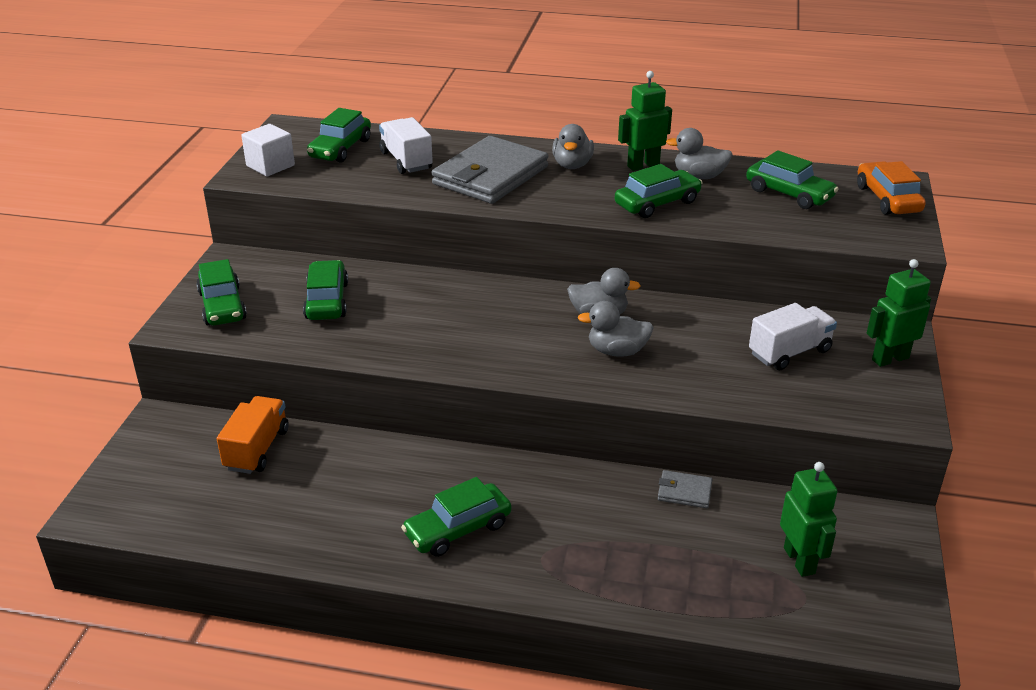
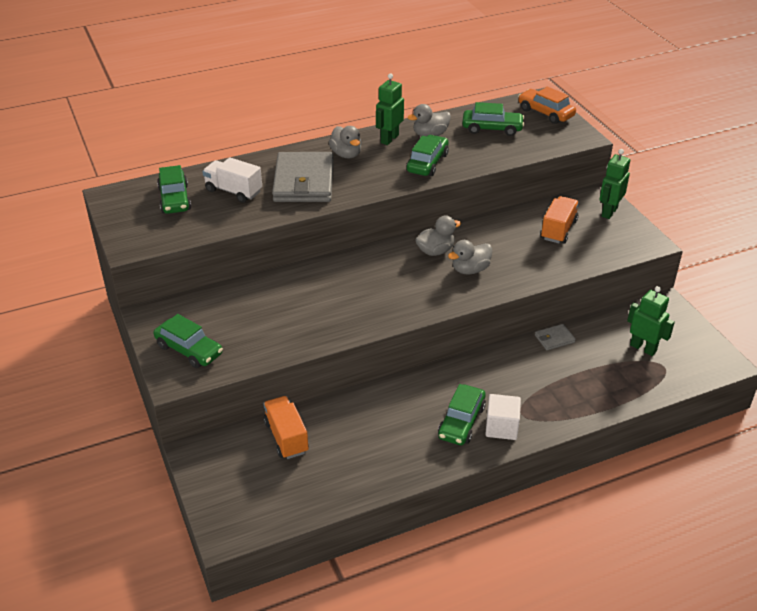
camera: 35 degrees left, 5 degrees up
(270, 166) = (140, 231): white cube -> white cube (501, 427)
(327, 301) = (257, 314): green car -> none
(789, 352) = (558, 230): white truck -> orange truck

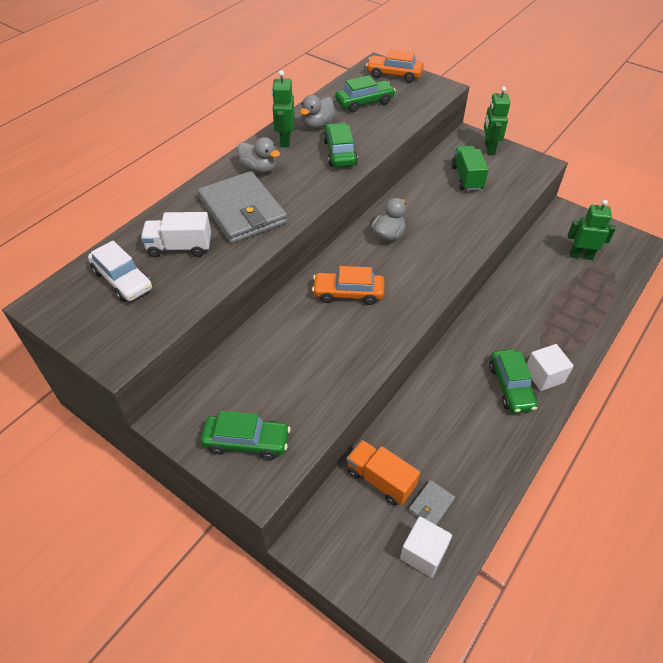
camera: 30 degrees left, 10 degrees up
(174, 199) = (122, 280): green car -> white car
(275, 499) = (423, 553): none -> white cube
(358, 282) = (348, 293): none -> orange car
(470, 270) = (431, 241): grey duck -> none
(554, 339) = (514, 275): grey wallet -> grey wallet (431, 505)
(558, 230) = (467, 178): orange truck -> green truck

